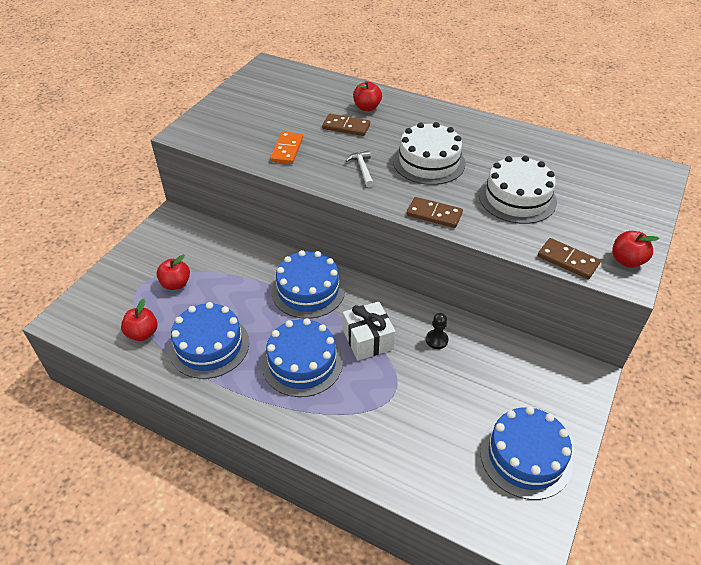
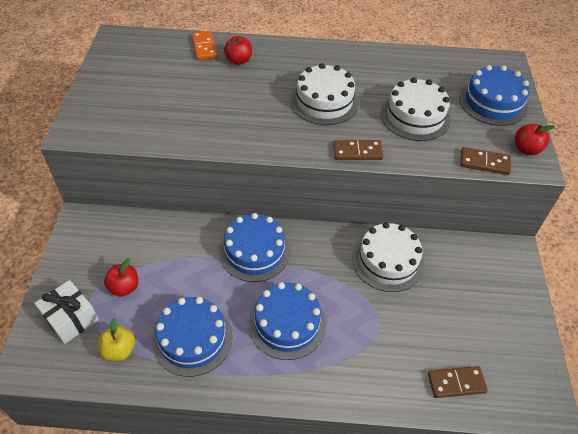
camera: 25 degrees left, 5 degrees up
(142, 333) = (119, 350): red apple -> yellow apple
(287, 150) = (189, 123): orange domino -> orange domino (204, 47)
(346, 127) = (231, 85): brown domino -> brown domino (456, 383)
(362, 169) = (270, 124): white hammer -> none
(368, 340) = (332, 281): white gift -> white gift (71, 318)
(436, 340) = (387, 261): black pawn -> white cake
(525, 456) = (506, 338): blue cake -> blue cake (493, 102)

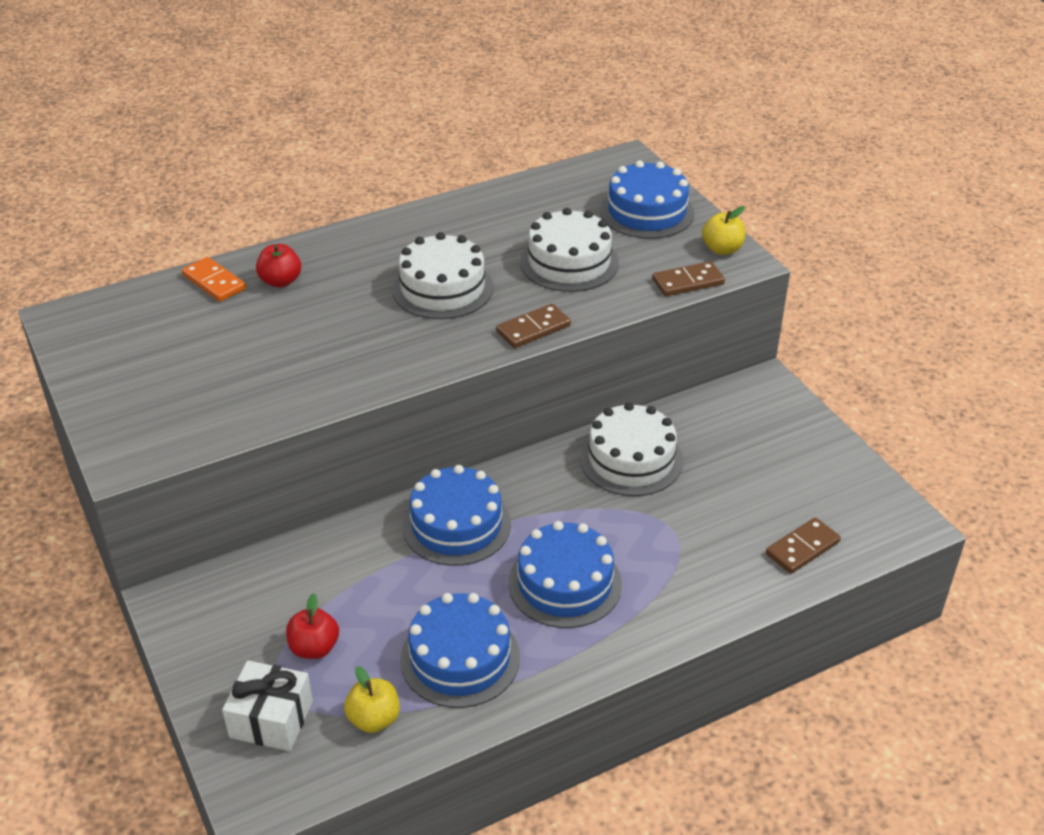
camera: 30 degrees left, 10 degrees down
(526, 149) = (722, 249): red apple -> yellow apple

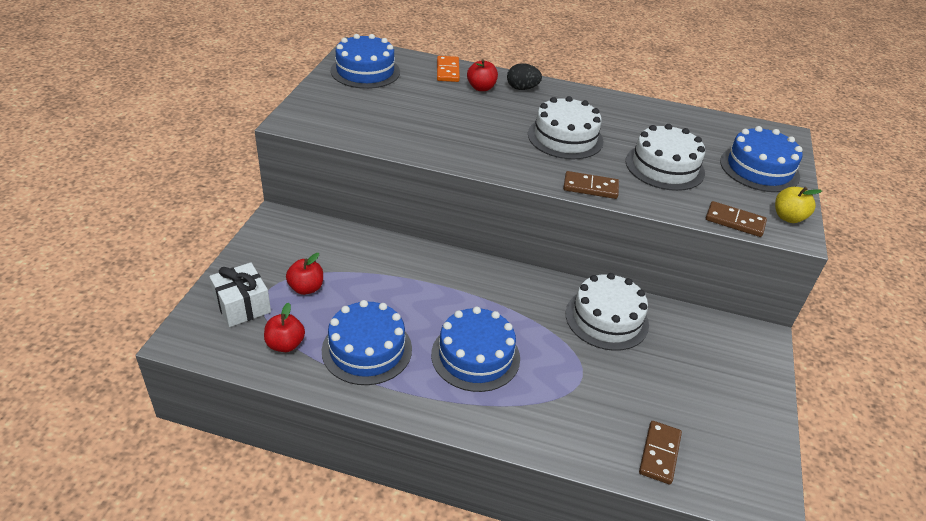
camera: 40 degrees right, 0 degrees up
(325, 255) = (522, 88): none -> black egg
(374, 719) = (285, 344): yellow apple -> red apple
(456, 525) = (456, 282): blue cake -> blue cake (365, 71)
(802, 548) = (659, 454): brown domino -> brown domino turned 75 degrees counterclockwise

